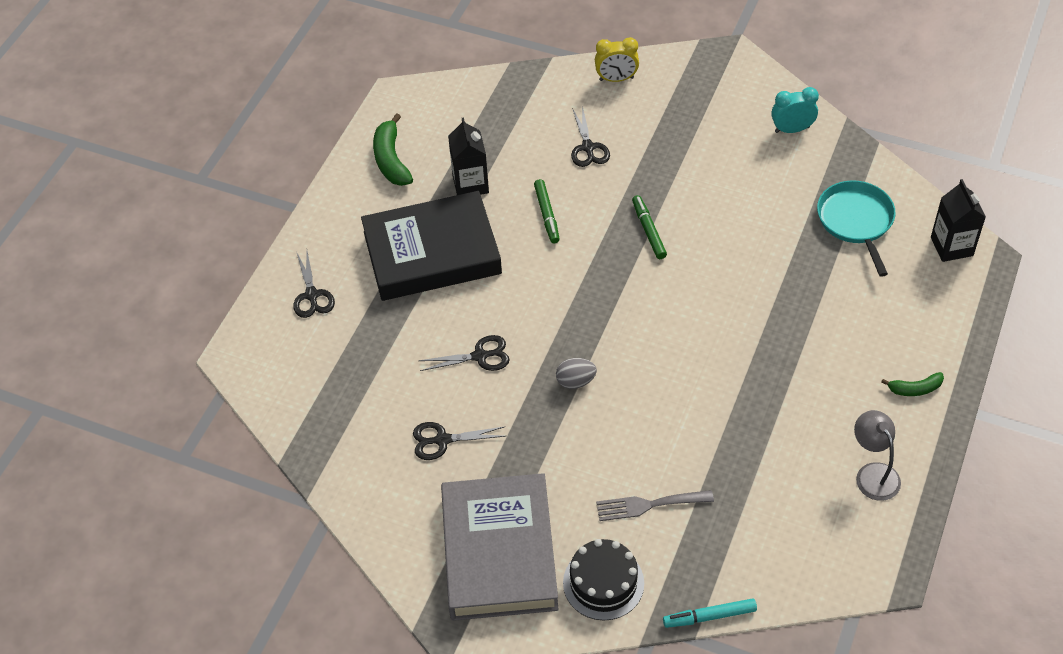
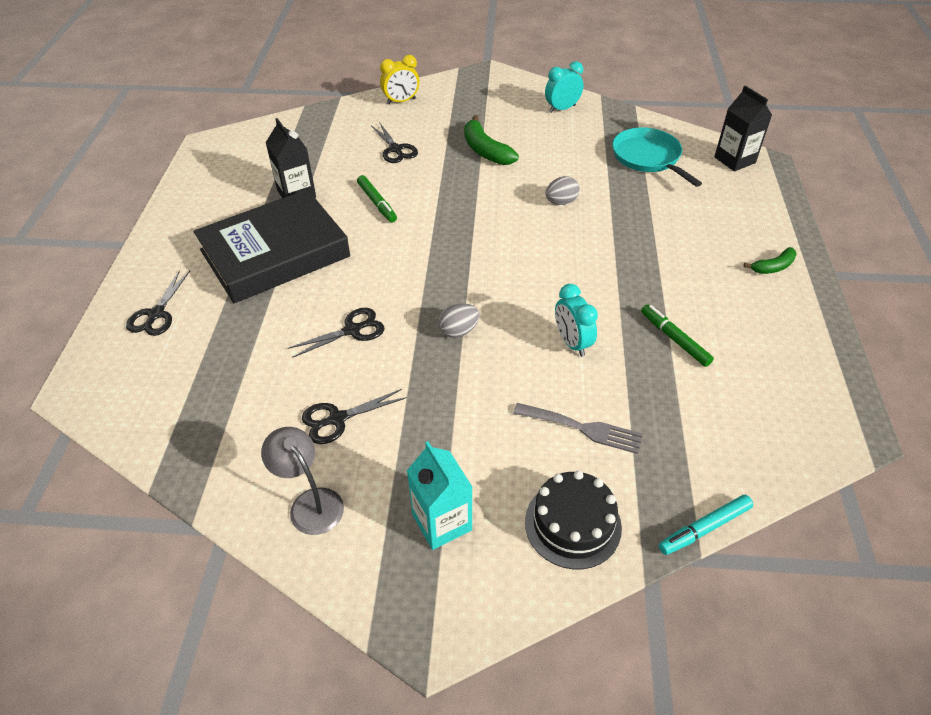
camera: 20 degrees left, 5 degrees down
(312, 295) = (156, 314): black scissors -> black scissors turned 45 degrees clockwise
(391, 160) = (214, 189): green banana -> green banana (485, 150)
(499, 552) = (442, 522): grey book -> turquoise carton
(648, 230) = (475, 197): green marker -> green marker (674, 339)
(648, 505) = (583, 428): grey fork -> grey fork turned 135 degrees counterclockwise
(675, 420) = (572, 343): none -> turquoise clock
(735, 258) = (561, 202): none -> grey egg
(873, 473) = (781, 344): grey lamp -> grey lamp (310, 503)

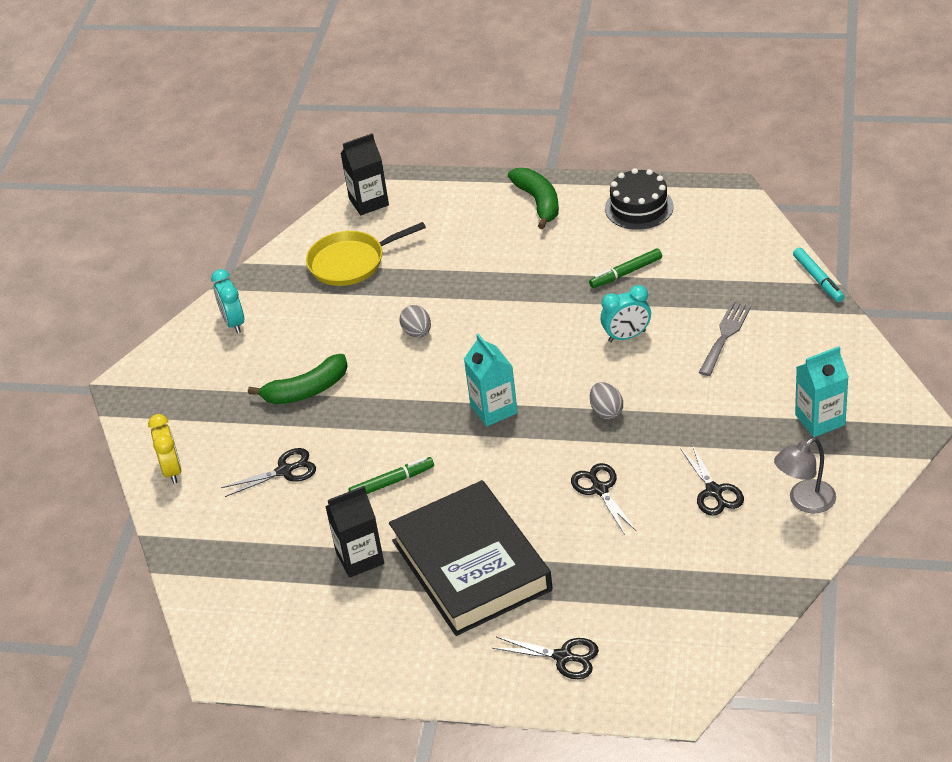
camera: 80 degrees left, 5 degrees down
(462, 254) = (494, 409): none -> turquoise carton
(573, 524) = (818, 347): black cake -> black cake (639, 207)
(648, 157) = (350, 262): turquoise pan -> yellow pan
(773, 267) = (538, 202): green banana -> green banana, size x1.69

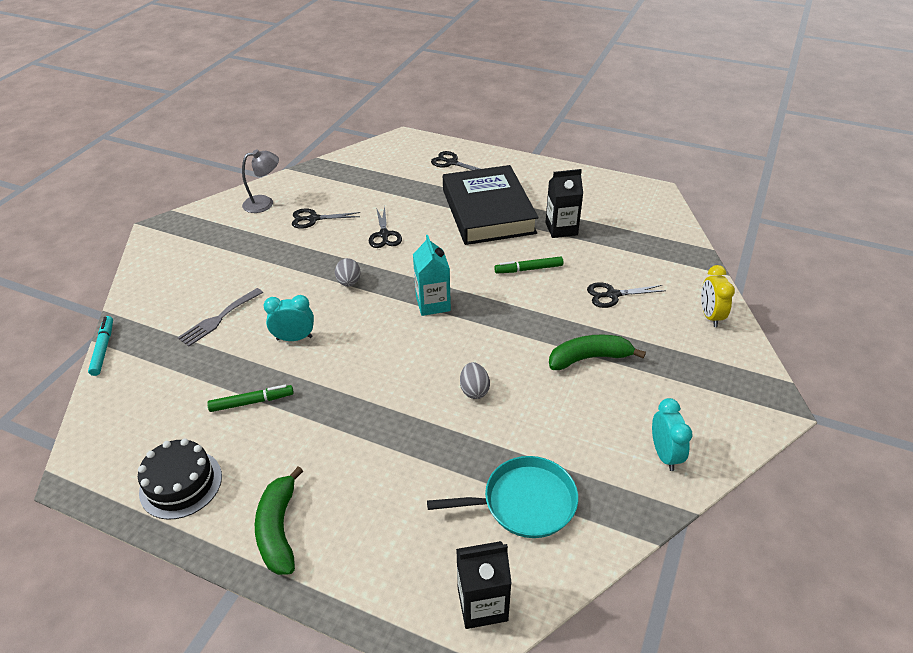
camera: 170 degrees left, 0 degrees up
(350, 262) = (524, 502): yellow pan -> turquoise pan
(714, 491) = (313, 219): black scissors -> black scissors turned 90 degrees counterclockwise
(820, 420) = (211, 244): turquoise carton -> none

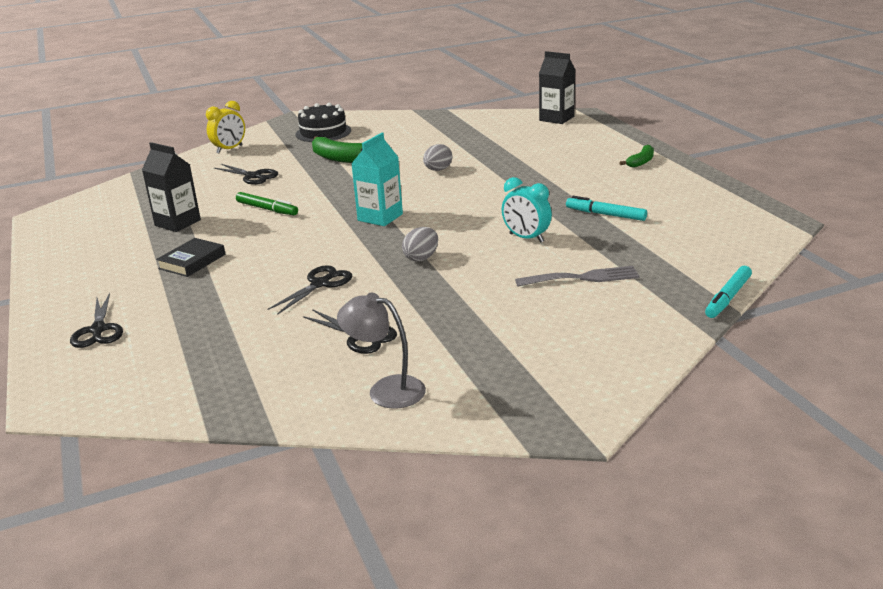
camera: 135 degrees left, 15 degrees down
(181, 484) = (696, 195): black cake -> black cake (323, 132)
(252, 402) = (605, 214): green marker -> turquoise marker
(279, 529) = (641, 162): green banana -> green banana, size x0.59
(488, 211) = (192, 261): black book -> black book, size x0.41
(524, 502) = (486, 132): turquoise pan -> none
(664, 454) = (386, 123): turquoise clock -> none

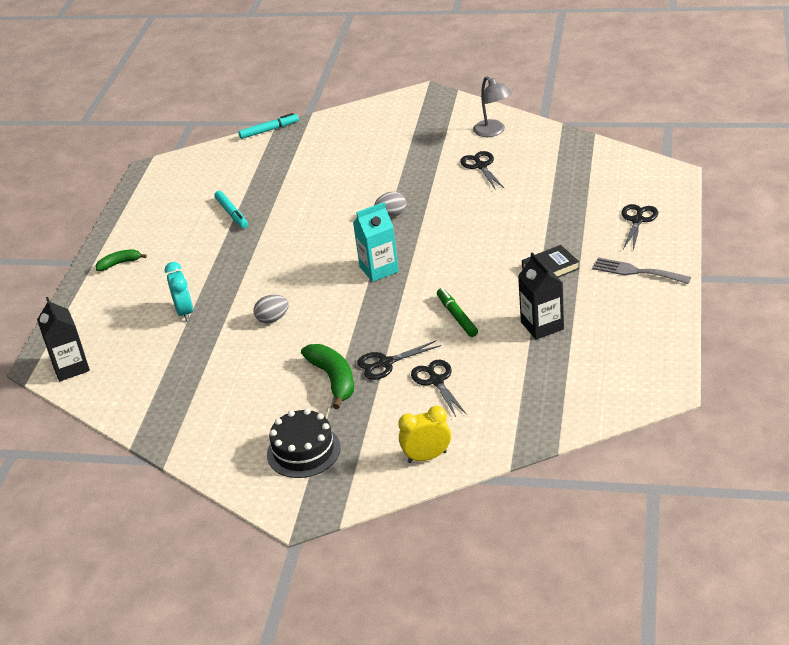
camera: 145 degrees left, 10 degrees up
(320, 284) = (474, 213): black scissors -> black scissors (385, 363)
(526, 238) = (308, 209): turquoise clock -> turquoise clock (184, 312)
(583, 278) = (319, 166): grey fork -> grey fork (636, 271)

